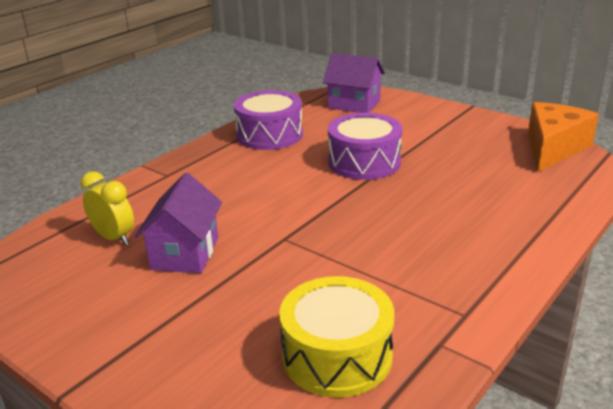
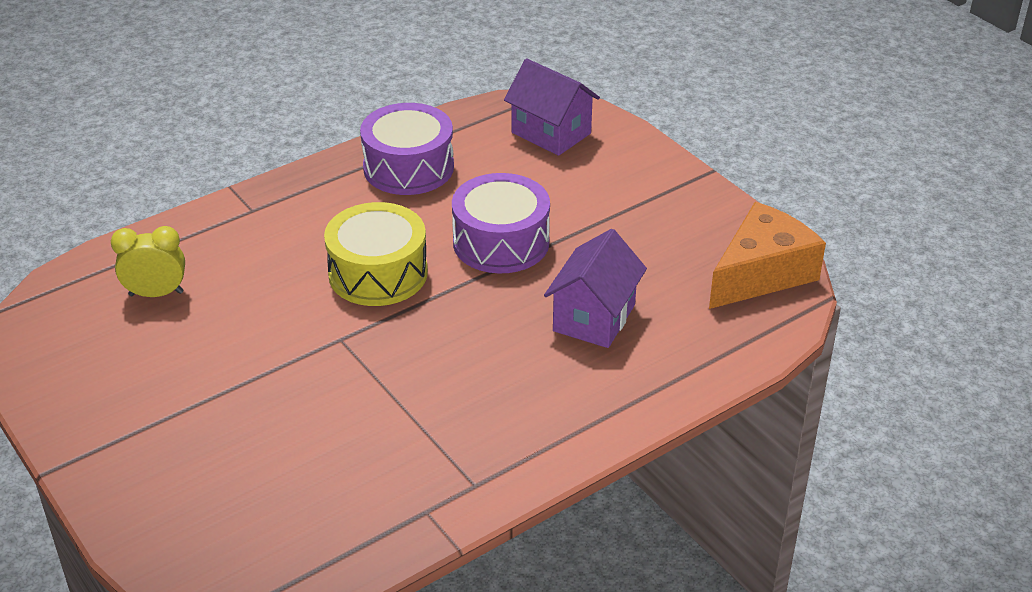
camera: 15 degrees right, 10 degrees up
(114, 238) = (156, 294): yellow clock -> yellow clock turned 60 degrees counterclockwise
(185, 253) = (223, 334): purple house -> purple house (594, 318)
(337, 356) = (316, 498): yellow drum -> yellow drum (378, 273)

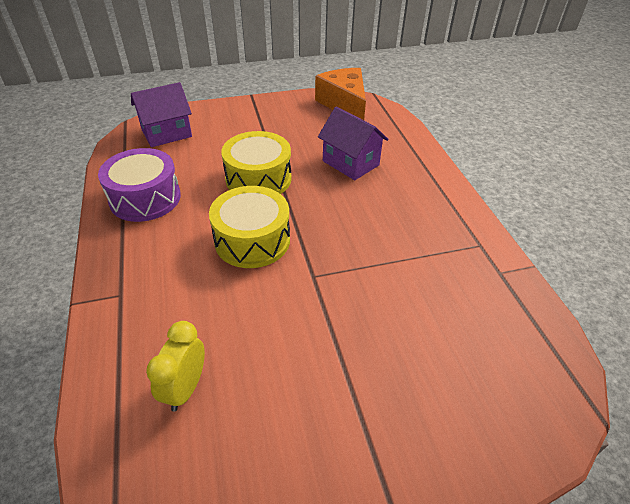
camera: 70 degrees left, 5 degrees up
(501, 242) = (258, 179): purple drum -> yellow drum

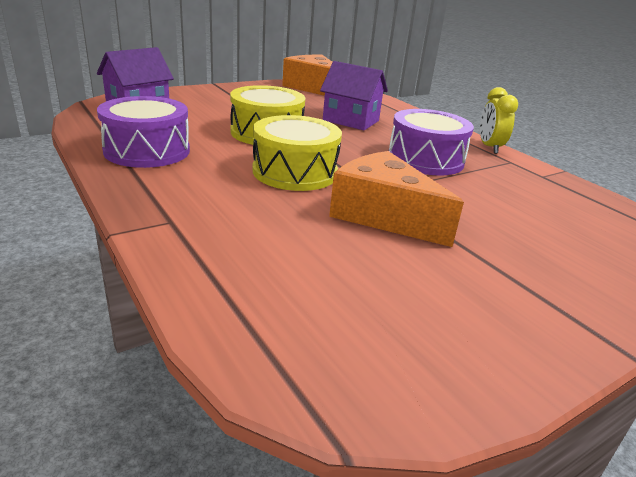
camera: 20 degrees left, 15 degrees down
(185, 388) = (310, 283): yellow clock -> yellow clock (489, 147)
(296, 312) = (383, 215): none -> orange cheese
(389, 233) = (425, 159): none -> purple drum

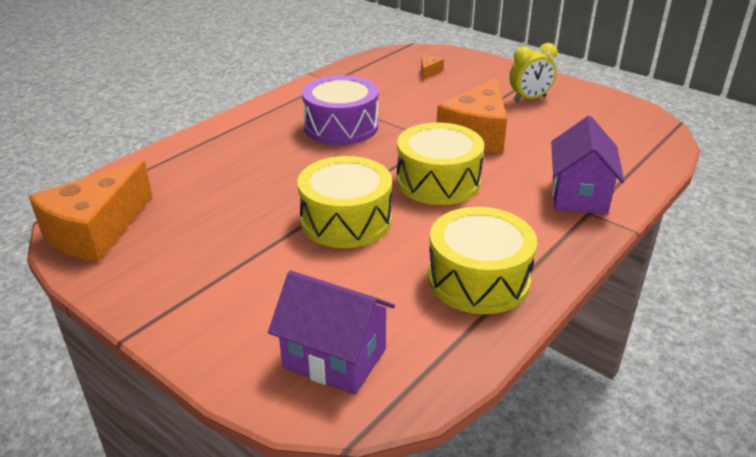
camera: 105 degrees left, 5 degrees up
(147, 151) = (478, 279): purple drum -> yellow drum
(350, 120) = (249, 177): purple house -> purple house (579, 195)
(489, 147) = (277, 101): yellow clock -> yellow clock (529, 99)
(585, 236) = (429, 72): none -> orange cheese

